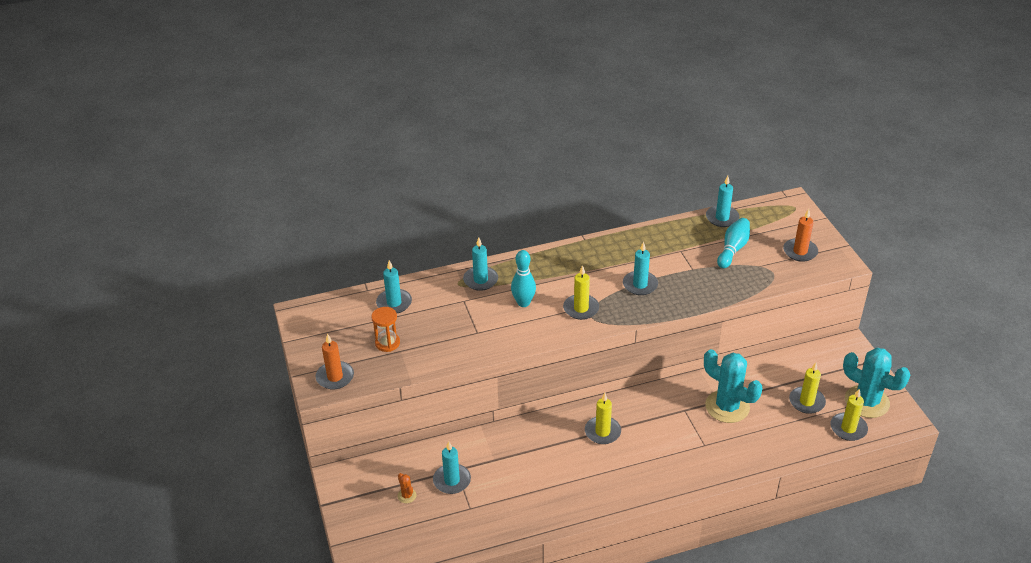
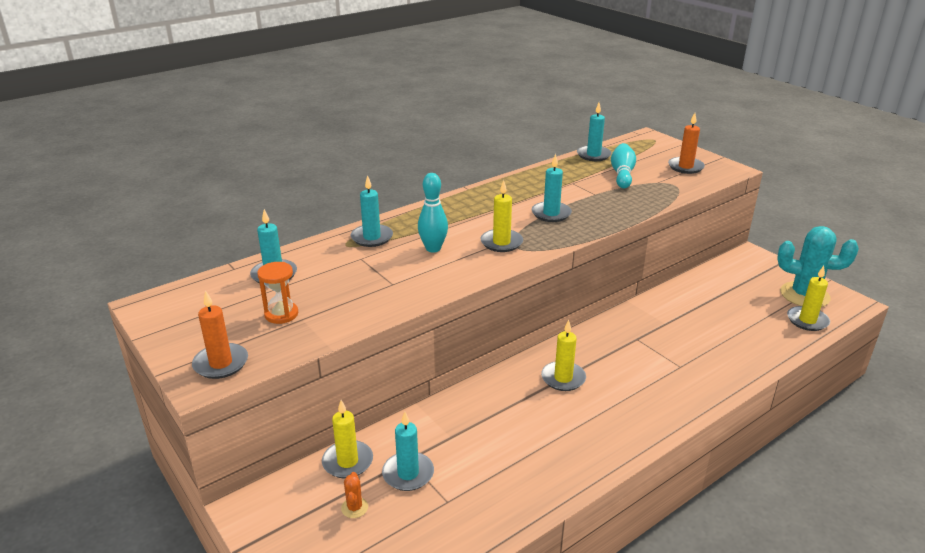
camera: 20 degrees left, 10 degrees down
(407, 496) = (354, 508): orange cactus -> orange cactus turned 45 degrees clockwise
(727, 406) = (677, 326): turquoise cactus -> none
(806, 402) = (750, 306): yellow candle -> yellow candle (347, 462)

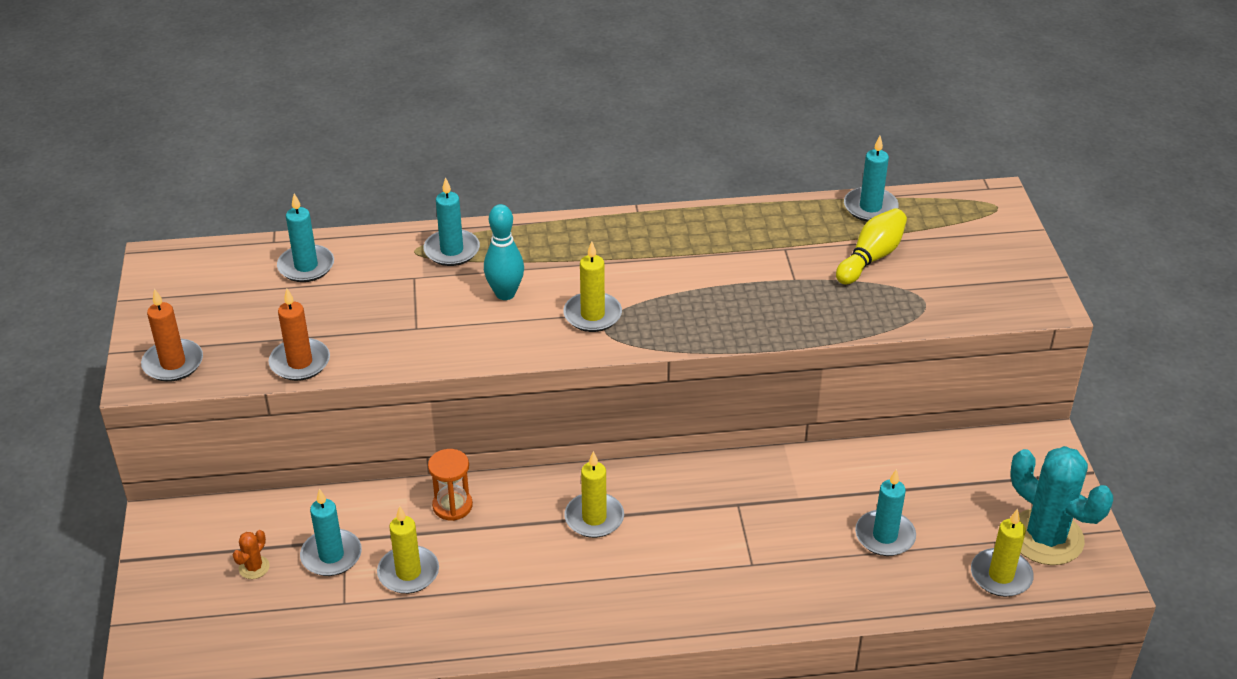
camera: 30 degrees right, 10 degrees up
(281, 314) = (272, 324): orange hourglass -> orange hourglass (452, 506)
(347, 462) = (285, 515): yellow candle -> yellow candle (408, 572)
(551, 214) = (700, 291): turquoise candle -> turquoise candle (885, 536)
(622, 174) = (871, 258): turquoise bowling pin -> yellow bowling pin
(685, 167) = (981, 276): orange candle -> orange candle (300, 362)

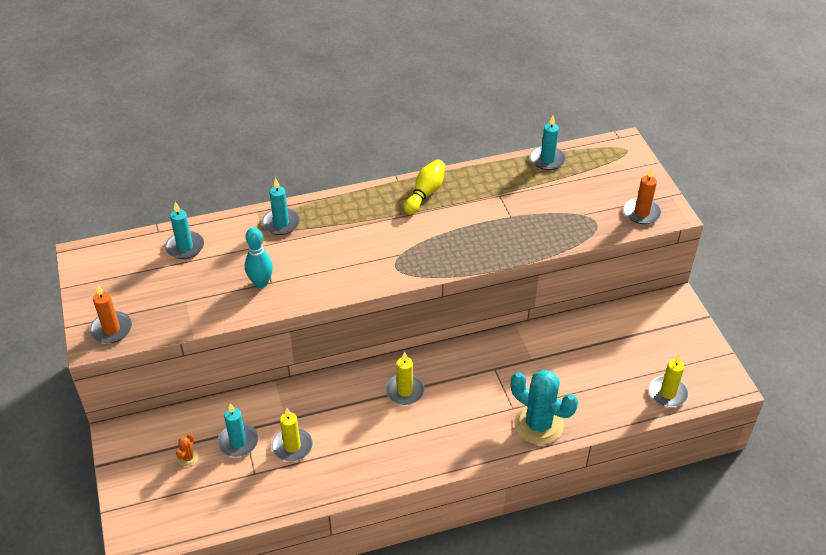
camera: 10 degrees left, 5 degrees up
(300, 362) = (198, 317): orange candle -> orange candle (642, 213)
(452, 506) = (310, 395): orange hourglass -> none
(505, 293) = (324, 250): turquoise bowling pin -> turquoise bowling pin (261, 283)
(592, 315) = (385, 258): yellow candle -> none
(871, 258) = (555, 195): yellow bowling pin -> yellow bowling pin (425, 193)
(885, 536) = (591, 377): turquoise candle -> none
(1046, 537) = (690, 364): turquoise cactus -> turquoise cactus (538, 424)

